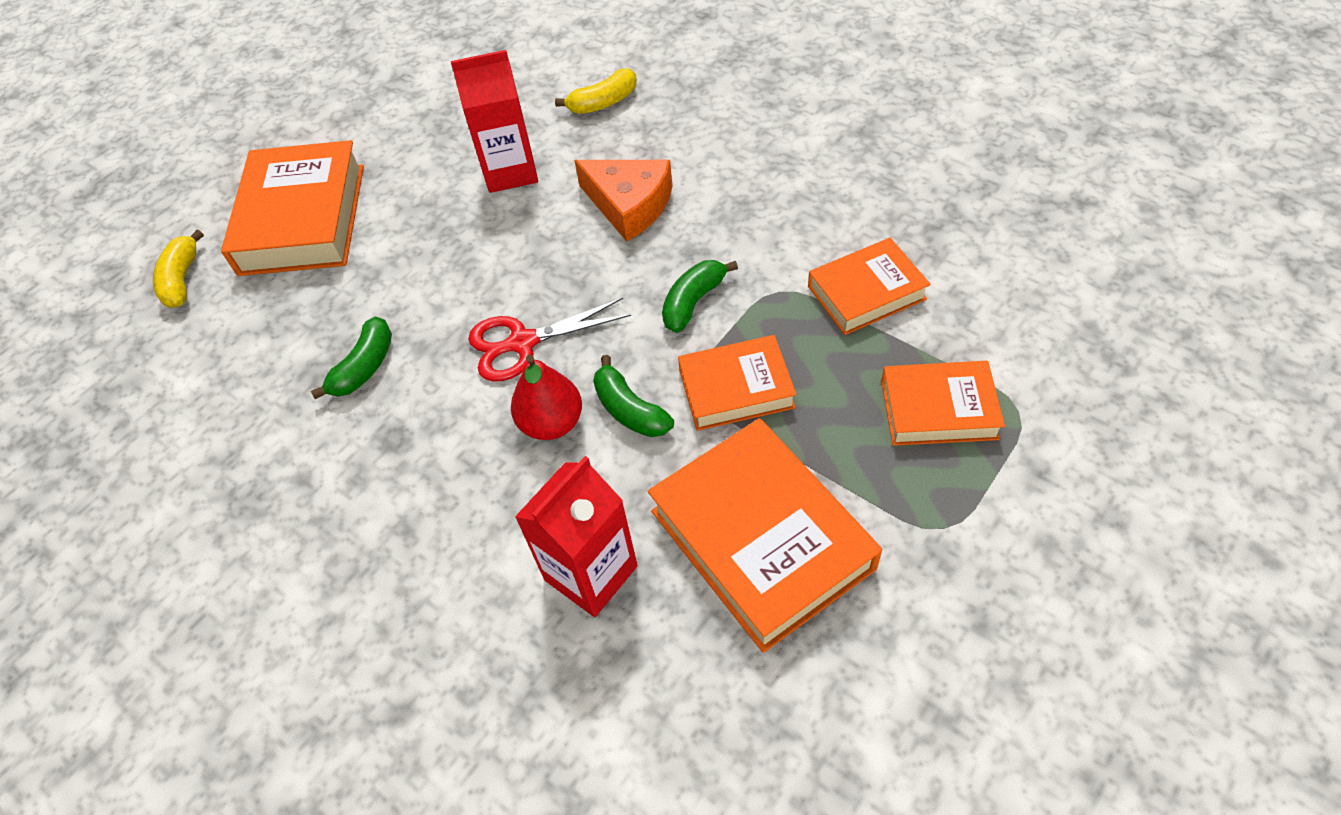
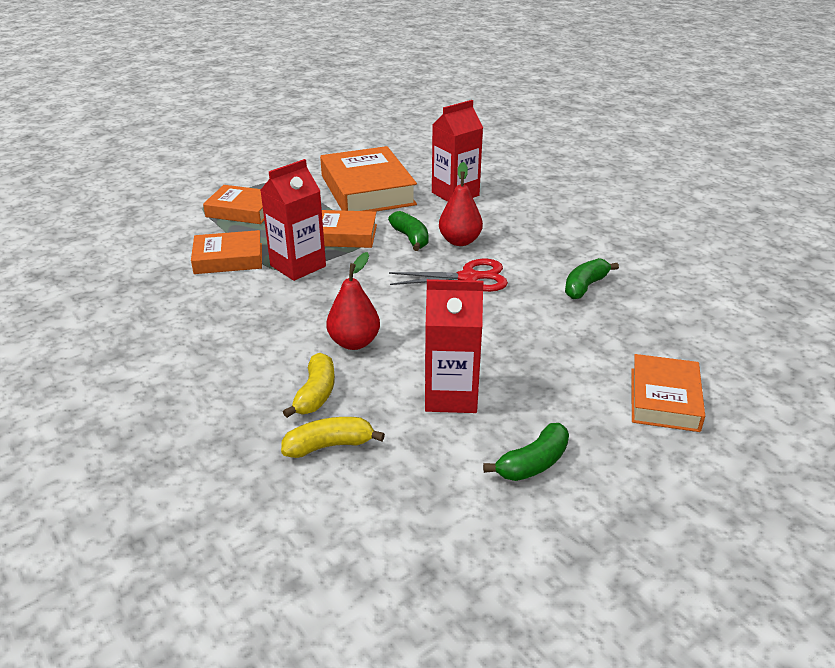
camera: 170 degrees left, 20 degrees down
(182, 279) = (768, 372): yellow banana -> yellow banana (316, 394)
(303, 219) = (664, 399): orange book -> orange book, size x0.60
(629, 205) = (354, 342): orange cheese -> red pear
(693, 302) = (342, 275): green banana -> green banana (533, 463)
(762, 304) = (298, 266): none -> red carton

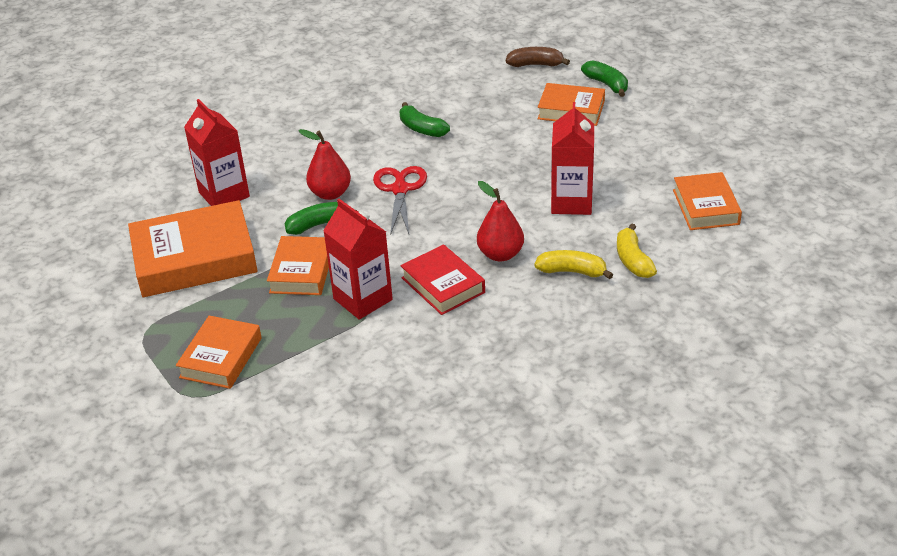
camera: 85 degrees left, 5 degrees up
(228, 258) = (339, 353): orange book -> orange book (705, 207)
(309, 308) = (443, 285): none -> red book
(533, 463) = (641, 169): green banana -> green banana (607, 84)
(769, 368) = (535, 64): none -> brown banana

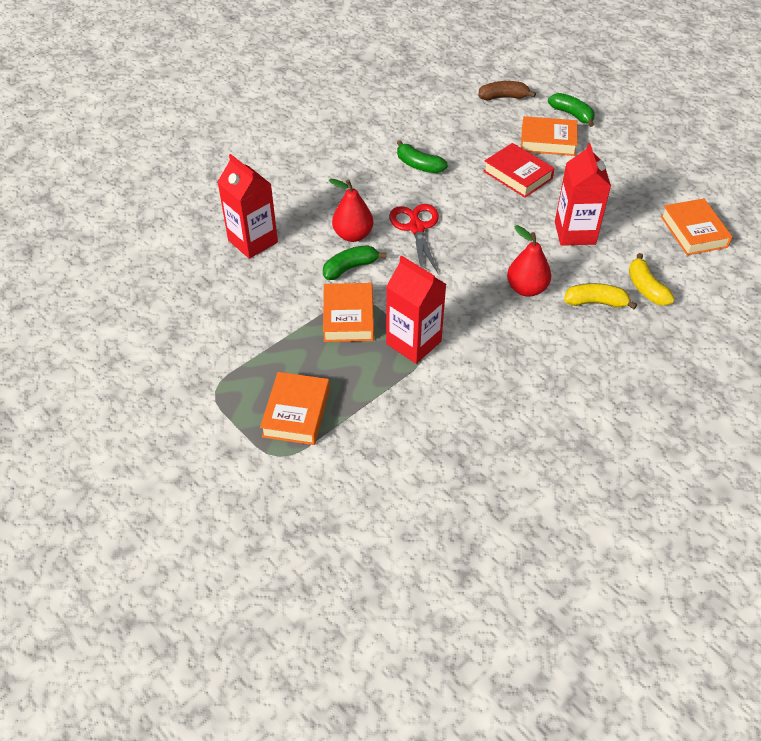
camera: 10 degrees left, 10 degrees up
(194, 258) = (242, 309): orange book -> none
(443, 285) = (483, 323): red book -> red book (517, 175)

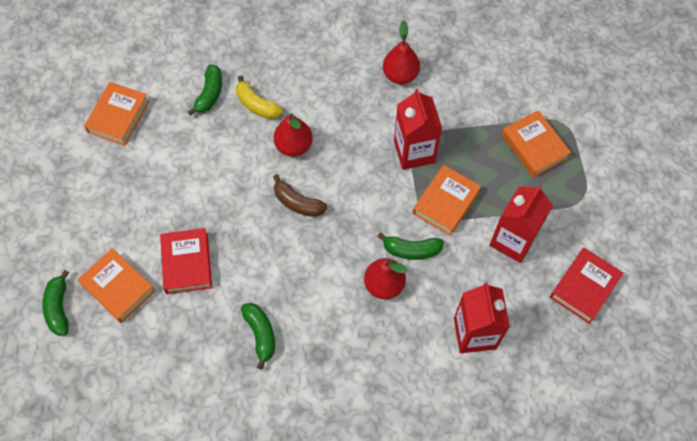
camera: 145 degrees left, 15 degrees up
(173, 317) = (584, 287): none -> red book
(296, 413) = (534, 147): orange book -> orange book turned 75 degrees counterclockwise
(416, 227) = (325, 259): red scissors -> none
(492, 406) = (400, 75): none -> red pear
(503, 97) = (94, 380): brown banana -> brown banana (298, 203)
(575, 233) = (206, 172): red carton -> red carton (513, 240)
(646, 288) = (210, 94): yellow banana -> green banana

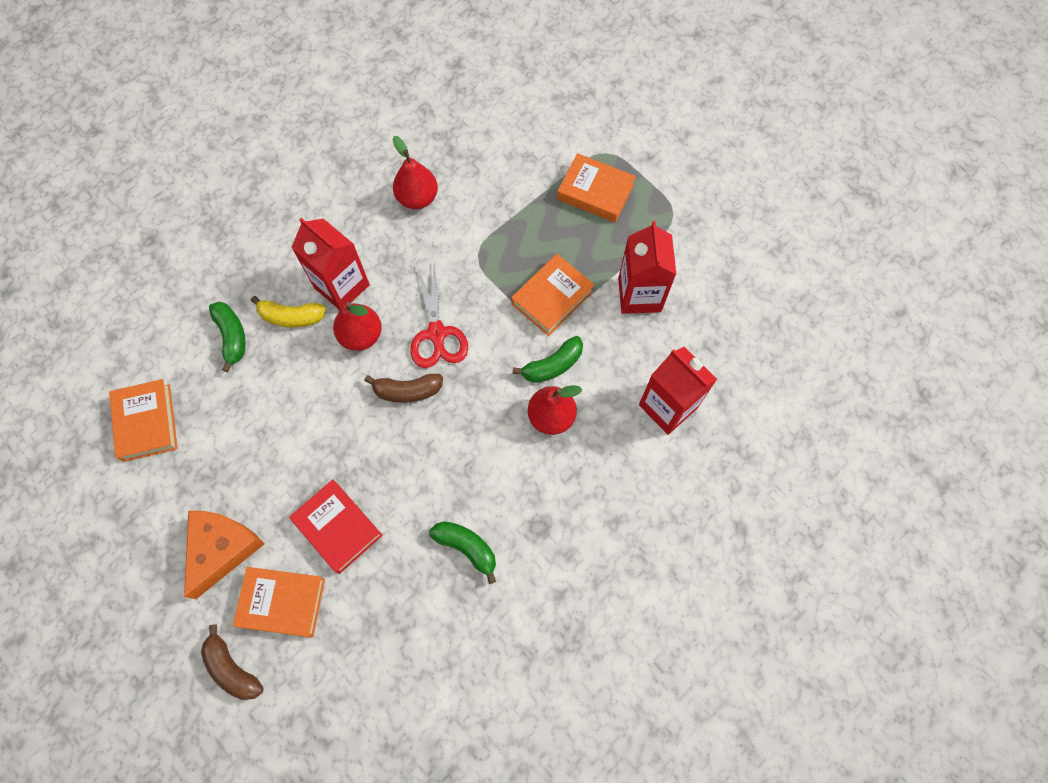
camera: 35 degrees left, 5 degrees up
(59, 308) = (232, 668): green banana -> brown banana
(106, 228) = (222, 549): none -> orange cheese
(345, 177) = (437, 334): none -> red scissors
(414, 152) = (486, 267): red carton -> red carton (342, 286)
(446, 203) = (552, 298): orange book -> orange book turned 45 degrees clockwise
(584, 287) = (733, 297): red book -> none

